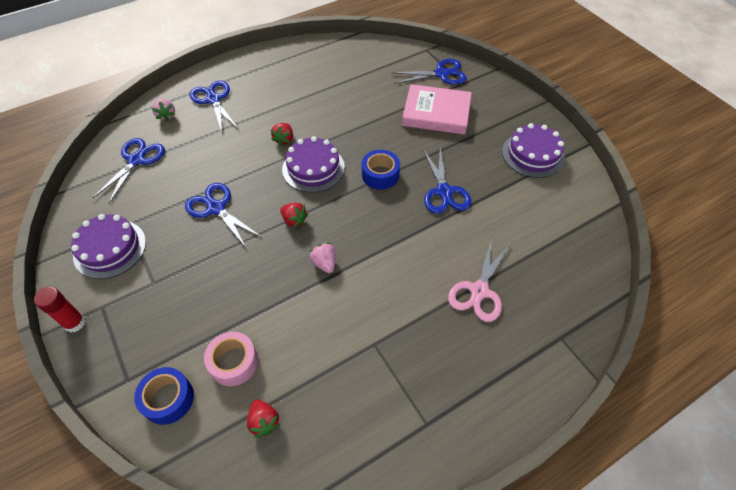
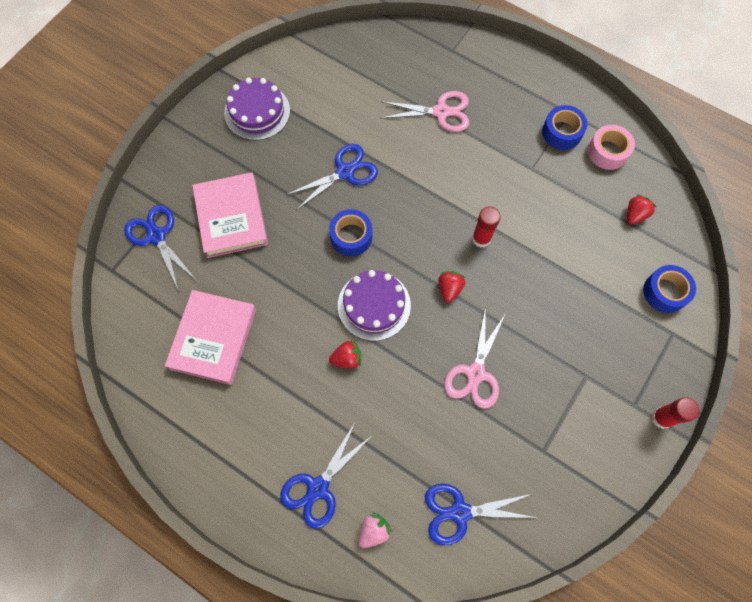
camera: 115 degrees left, 15 degrees up
(110, 248) = (578, 448): purple cake -> none
(216, 208) = (475, 373): blue scissors -> pink scissors
(233, 362) = (609, 261): pink tape -> pink tape (607, 152)
(324, 263) = (481, 238): pink strawberry -> red glue stick
(346, 81) = (213, 338): none -> pink book
(403, 400) = (562, 132): none -> blue tape

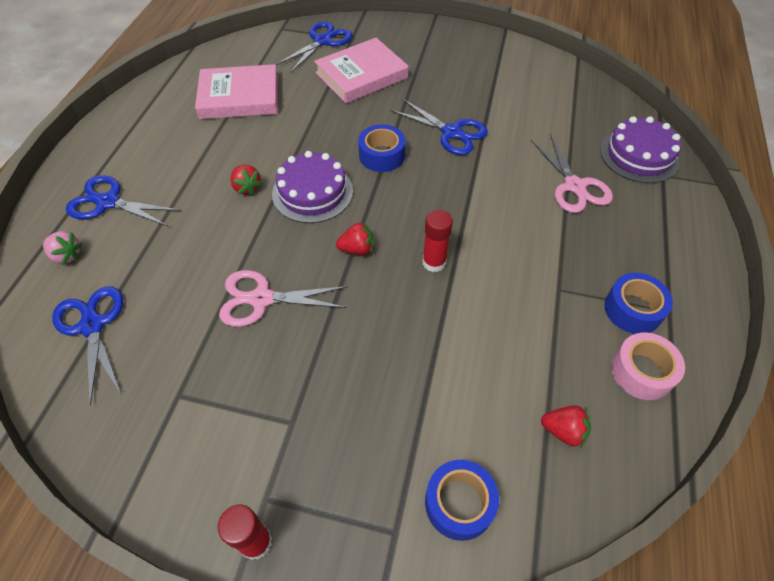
camera: 70 degrees right, 15 degrees down
(257, 112) = (478, 60): purple cake -> purple cake (639, 155)

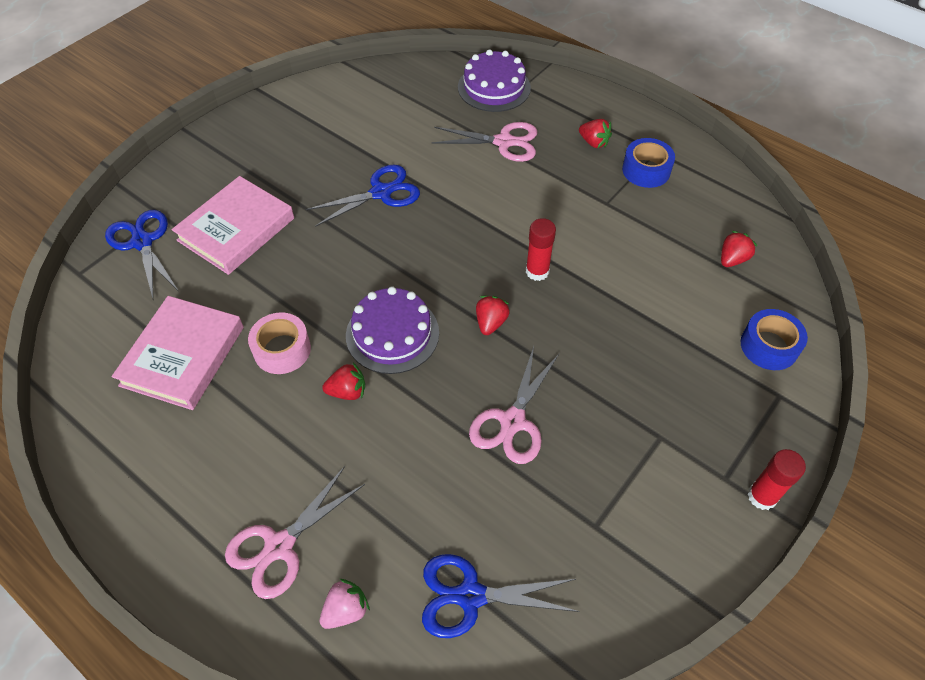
camera: 65 degrees left, 0 degrees up
(108, 202) = (279, 546): blue scissors -> pink scissors
(361, 75) = (236, 229): pink book -> pink book turned 45 degrees clockwise
(382, 155) = (377, 258): blue tape -> none
(634, 253) = (593, 142): none -> red strawberry
(641, 371) = (701, 193): pink tape -> pink tape (282, 350)

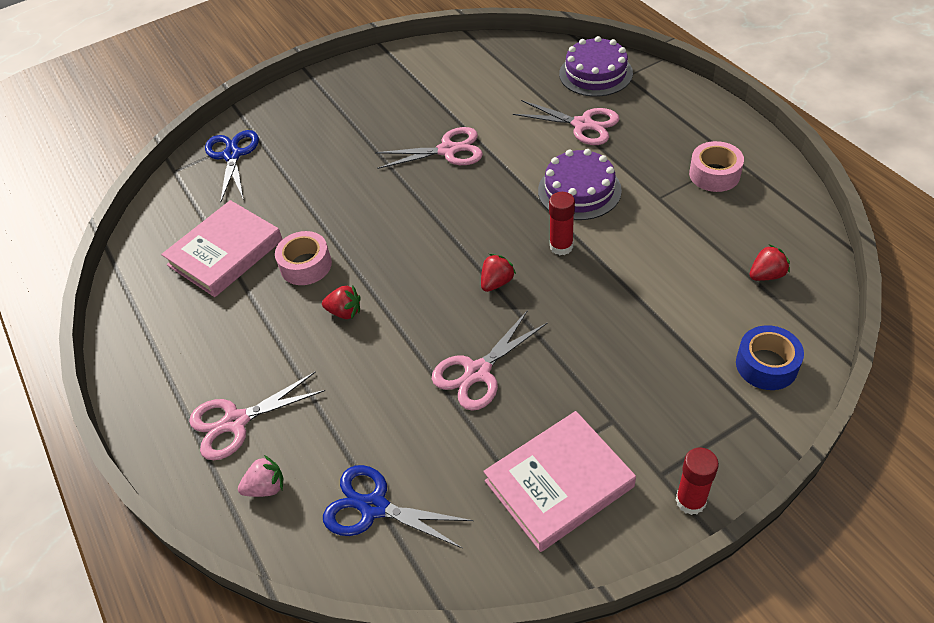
camera: 25 degrees right, 5 degrees down
(236, 229) = (311, 159): pink book -> pink book (559, 483)
(381, 193) = (448, 150): blue scissors -> pink scissors
(392, 334) = (404, 273): purple cake -> purple cake (579, 190)
(593, 142) = (672, 139): red strawberry -> none
(646, 170) = (714, 174): blue tape -> pink tape

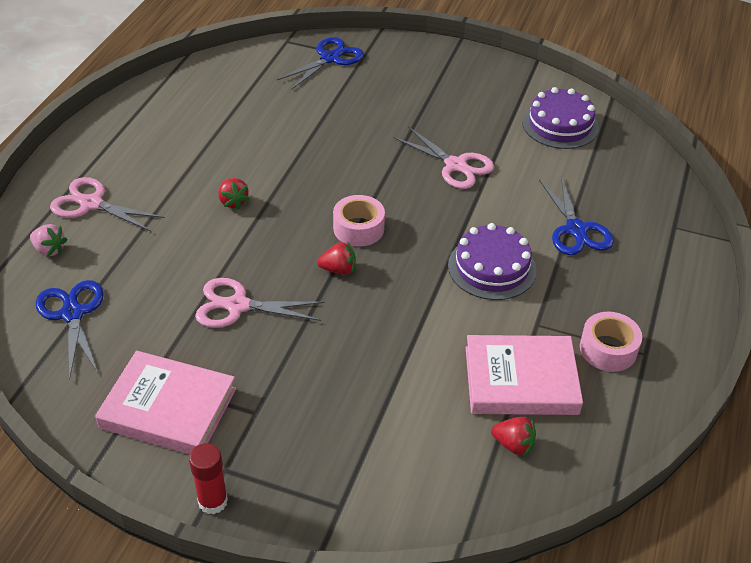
camera: 45 degrees right, 5 degrees down
(225, 252) = (234, 111): pink book -> pink book (521, 380)
(306, 265) = (259, 157): pink tape -> pink tape (358, 228)
(561, 246) = (414, 288): red glue stick -> none
(582, 125) = (576, 230): pink scissors -> blue scissors
(595, 73) = (653, 205): purple cake -> purple cake (560, 125)
(766, 365) = (402, 491): blue tape -> none

